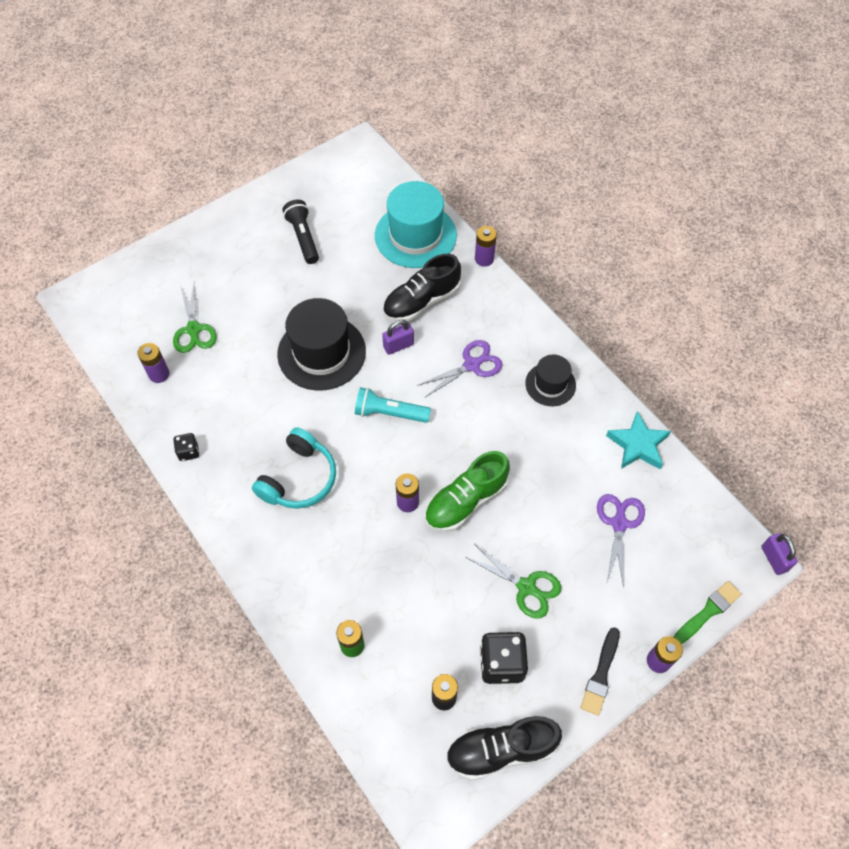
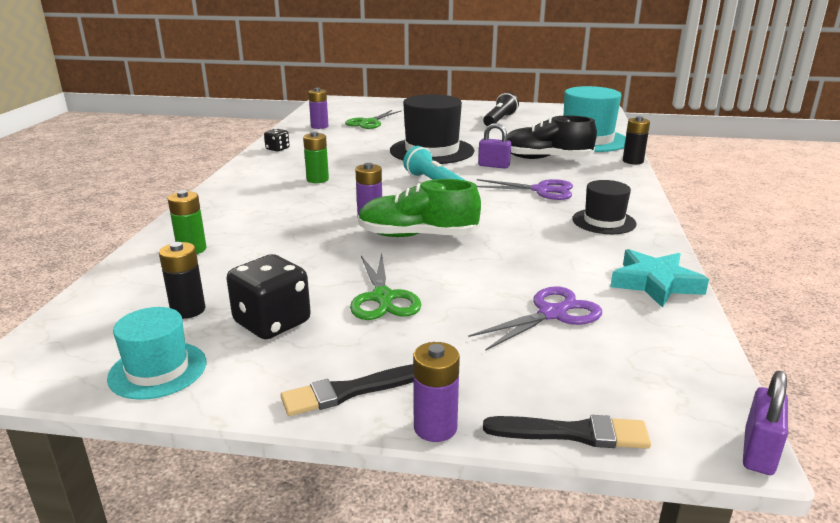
camera: 45 degrees right, 35 degrees down
(299, 478) = (317, 179): turquoise headphones -> green battery
(484, 259) = (633, 161): purple battery -> black battery
(501, 750) = (158, 370): black shoe -> turquoise hat
(708, 611) = (573, 433): green brush -> black brush

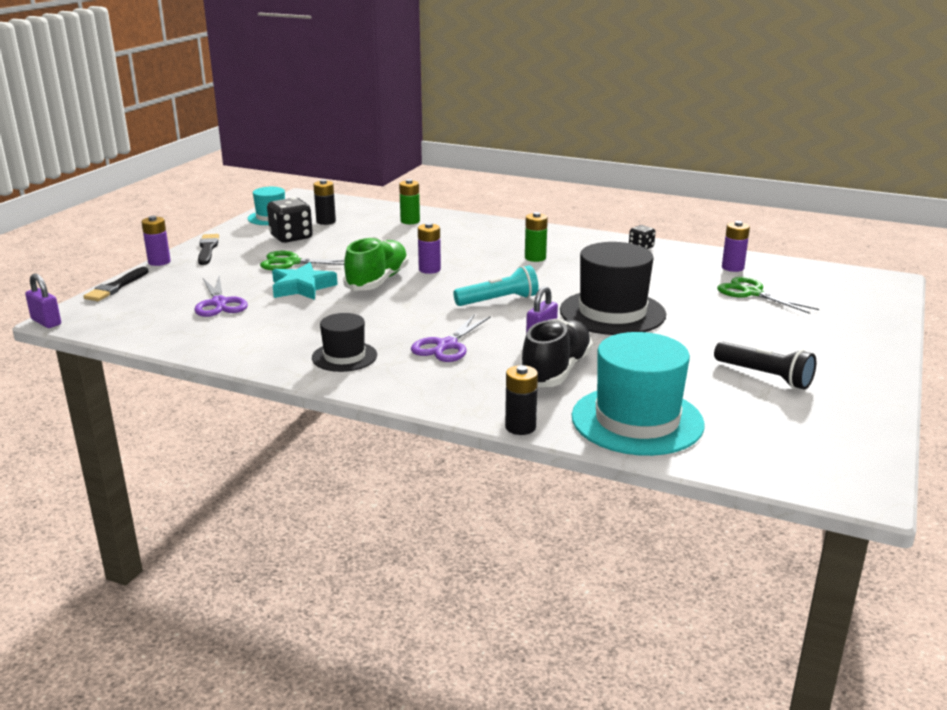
camera: 105 degrees right, 0 degrees up
(655, 283) = (217, 346): turquoise star -> turquoise star (302, 287)

